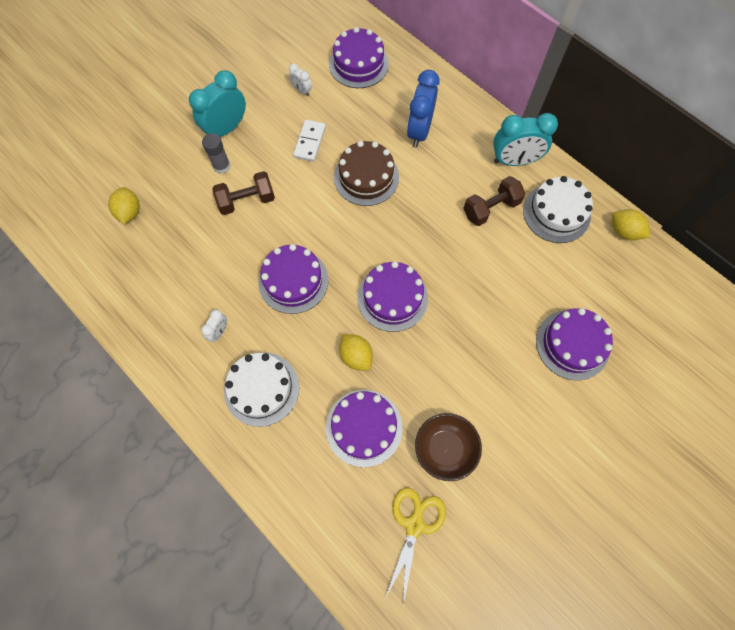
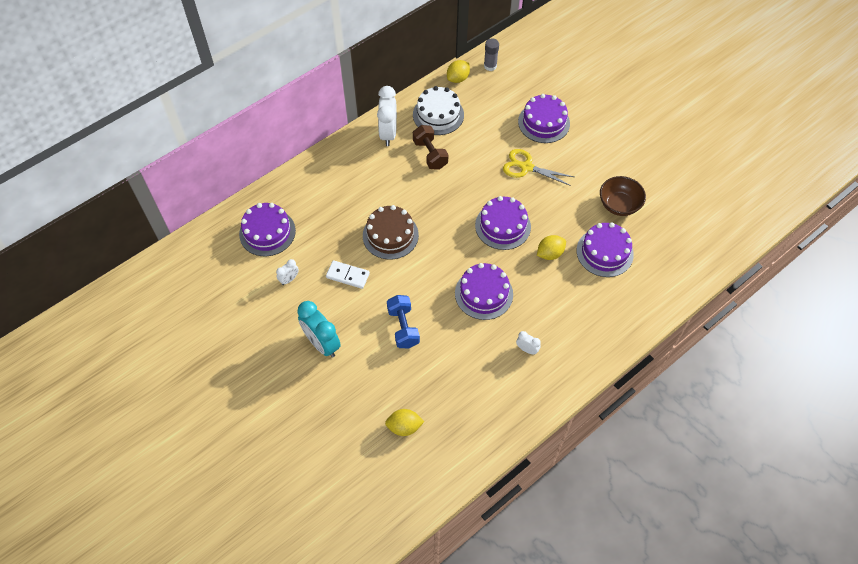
camera: 85 degrees left, 10 degrees down
(222, 166) = (364, 347): grey glue stick -> grey glue stick (490, 66)
(247, 201) = (403, 327): brown dumbbell -> blue dumbbell
(261, 389) = (575, 319): white cake -> none
(414, 525) = (671, 228): yellow scissors -> yellow scissors (526, 167)
(419, 131) = (349, 193): blue clock -> none
(514, 161) = (388, 133): turquoise clock -> white clock

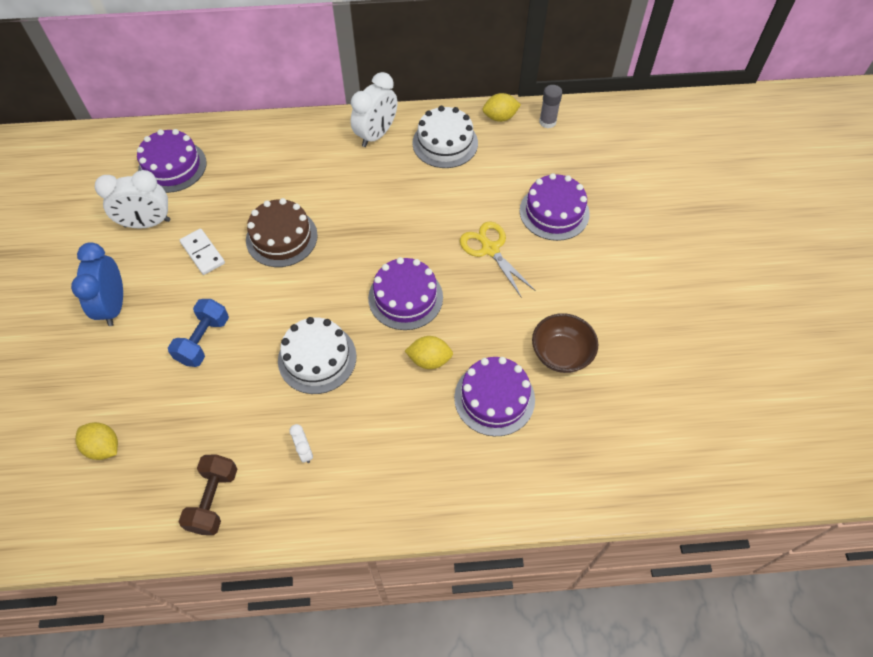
camera: 35 degrees right, 0 degrees up
(289, 279) = (147, 223): white clock -> white clock, size x2.07
(322, 343) = (114, 306): turquoise clock -> blue clock
(430, 154) = (399, 178): brown dumbbell -> brown dumbbell (214, 500)
(484, 293) = (317, 358): purple cake -> white cake

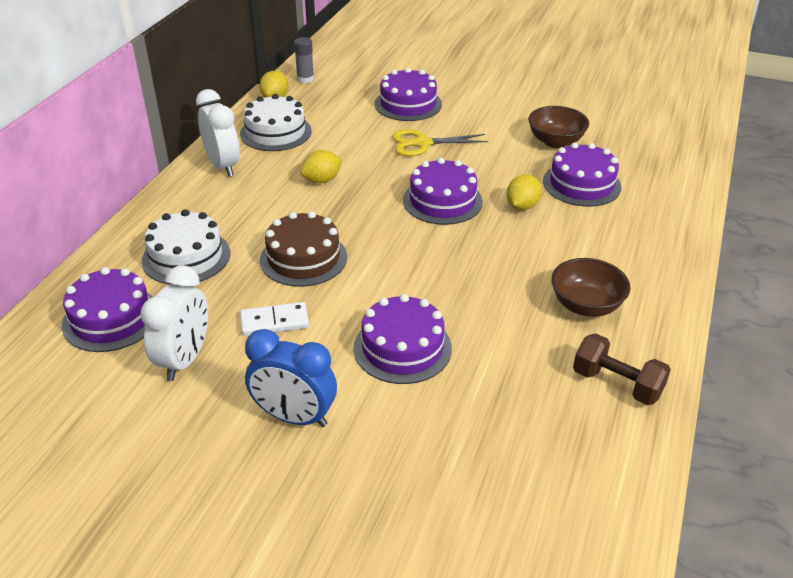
camera: 65 degrees left, 20 degrees down
(103, 447) = (506, 467): yellow lemon -> yellow lemon (322, 180)
(203, 340) = (402, 348): blue dumbbell -> purple cake
(304, 451) = (586, 305): white clock -> brown bowl
(317, 358) = (479, 271): white cake -> white cake (186, 257)

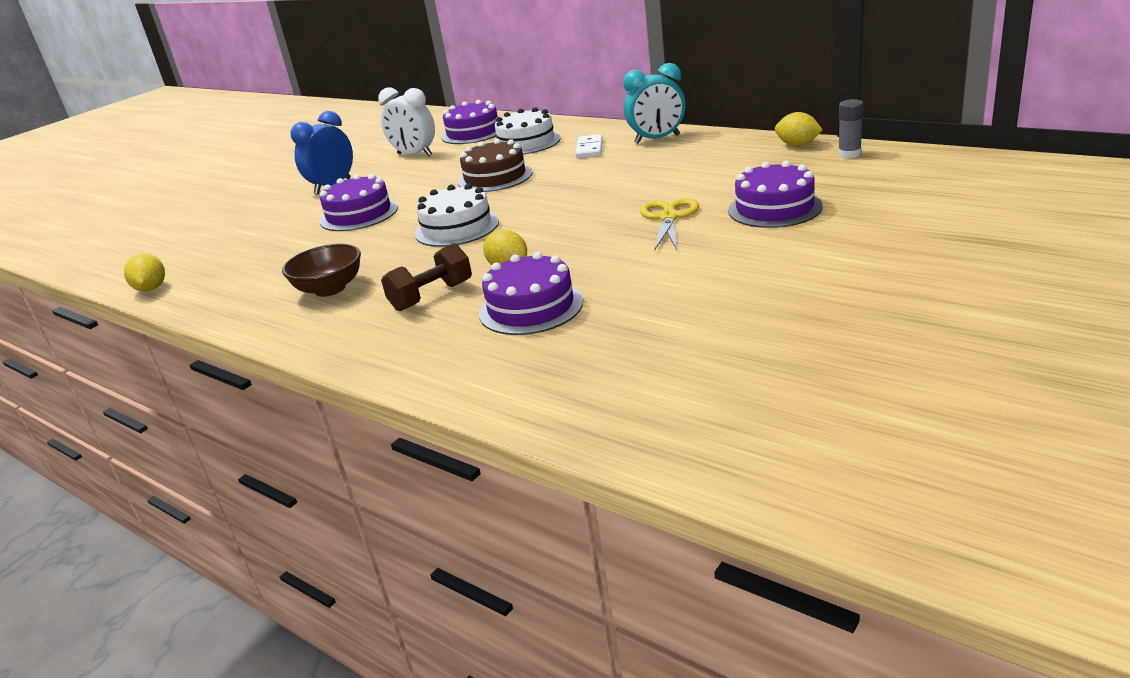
camera: 110 degrees right, 10 degrees down
(223, 166) = (657, 139): white clock -> turquoise clock
(274, 322) = (427, 174): white domino -> white domino (589, 149)
(275, 132) = (716, 152): white cake -> white cake (457, 228)
(322, 180) = (612, 176): yellow lemon -> yellow lemon (151, 289)
(442, 201) = (544, 228): purple cake -> none
(555, 141) = (644, 298): brown bowl -> none
(617, 384) = (232, 293): brown dumbbell -> brown dumbbell (432, 296)

